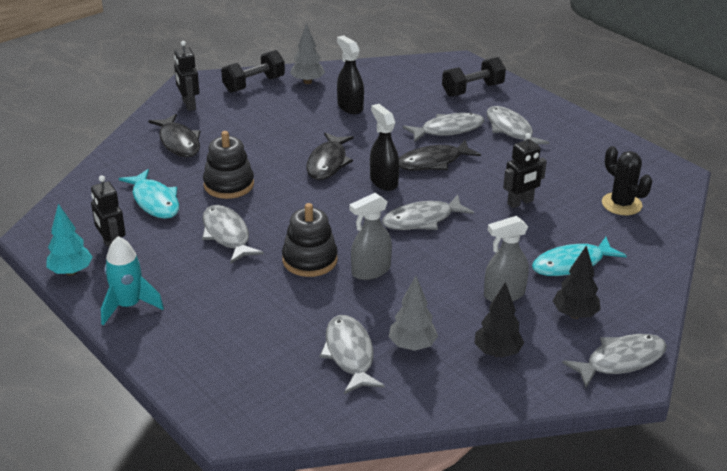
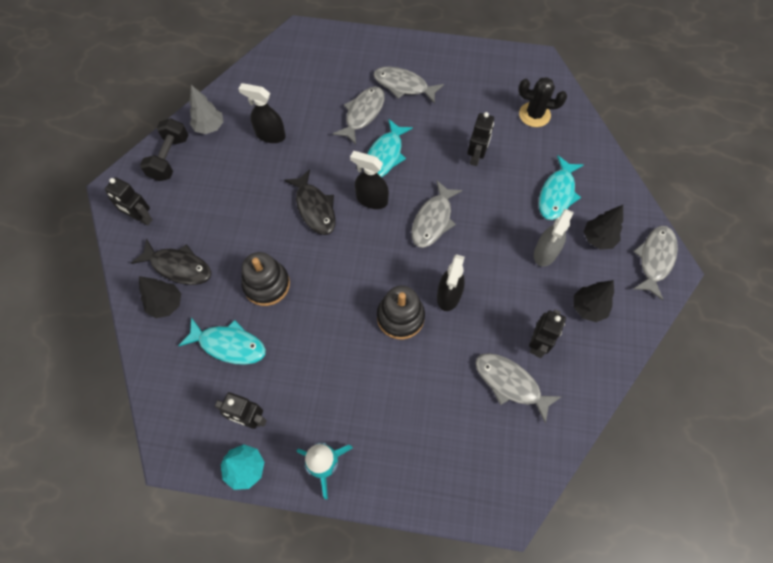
camera: 40 degrees left, 30 degrees up
(142, 157) = (166, 304): none -> black tree
(227, 235) = (319, 337): grey fish -> none
(370, 271) = (448, 296): grey spray bottle -> black spray bottle
(412, 346) = (538, 343): grey tree -> black robot
(433, 162) = (385, 155): black fish -> turquoise fish
(472, 90) = (339, 58): black dumbbell -> none

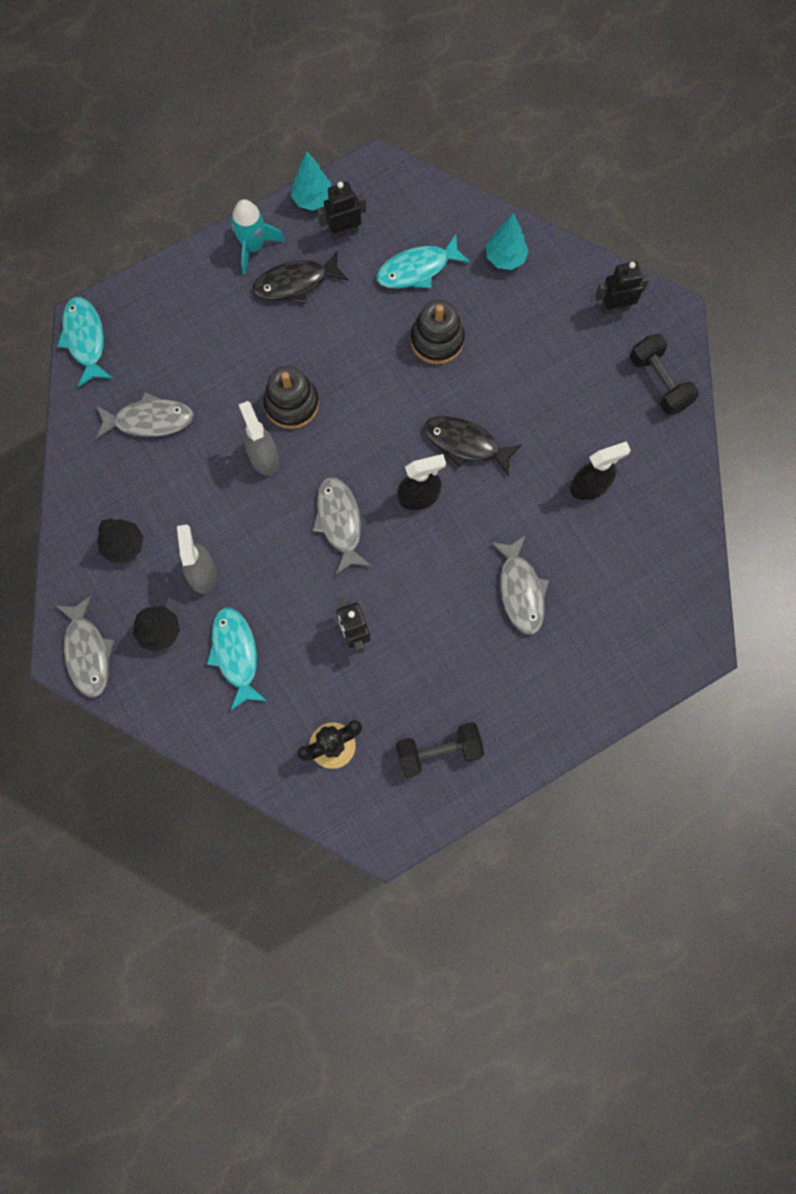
camera: 140 degrees right, 10 degrees up
(166, 304) = (505, 258): black tree -> turquoise tree
(178, 267) = (531, 294): black fish -> black fish (295, 283)
(209, 127) = (660, 445): grey tree -> none
(385, 155) = (451, 557): turquoise fish -> turquoise fish (85, 340)
(404, 86) = (510, 666): grey fish -> none
(448, 296) = (263, 457): black spray bottle -> grey spray bottle
(478, 76) = (438, 751): none -> black dumbbell
(538, 343) = (149, 474): black robot -> none

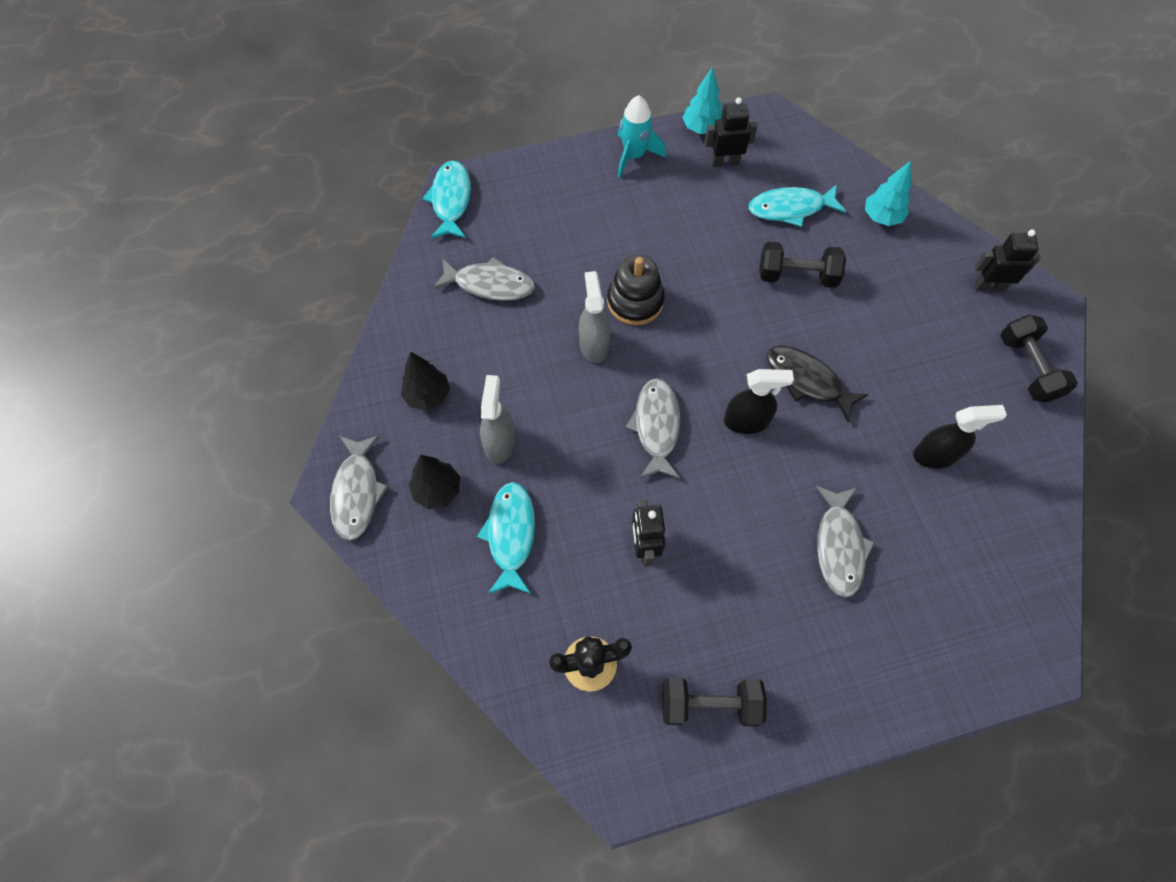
camera: 15 degrees right, 10 degrees down
(295, 283) = (667, 195): black fish -> none
(437, 340) = (797, 276): black stacking toy -> black dumbbell

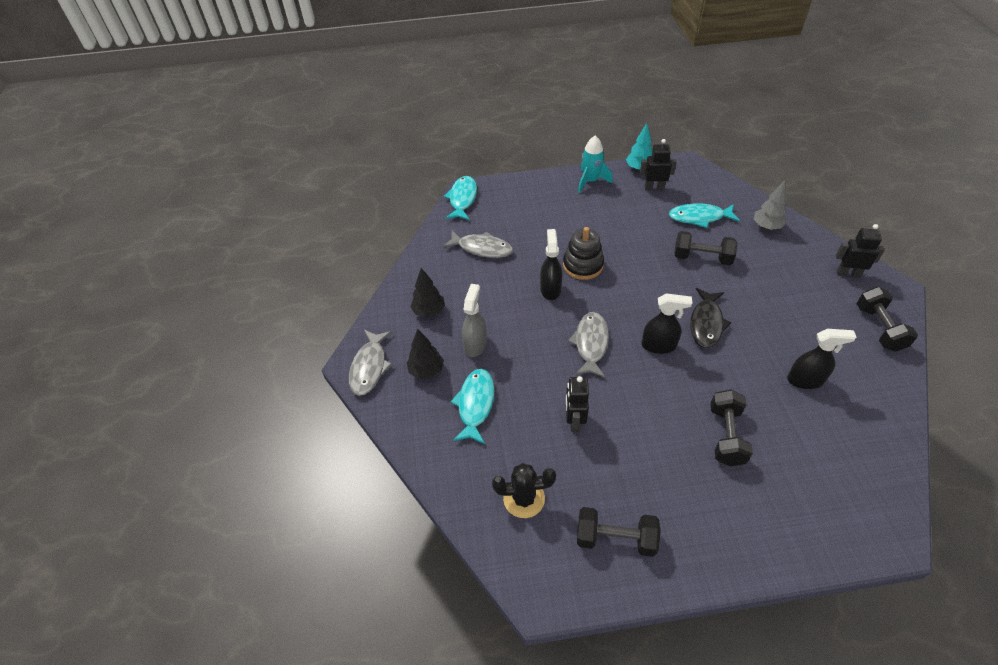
camera: 10 degrees right, 15 degrees down
(594, 344) = (550, 289): grey spray bottle -> black spray bottle
(807, 381) = (706, 323): black fish -> black fish turned 120 degrees counterclockwise
(839, 546) = (726, 436): grey fish -> black dumbbell
(881, 217) = (766, 227): turquoise tree -> grey tree

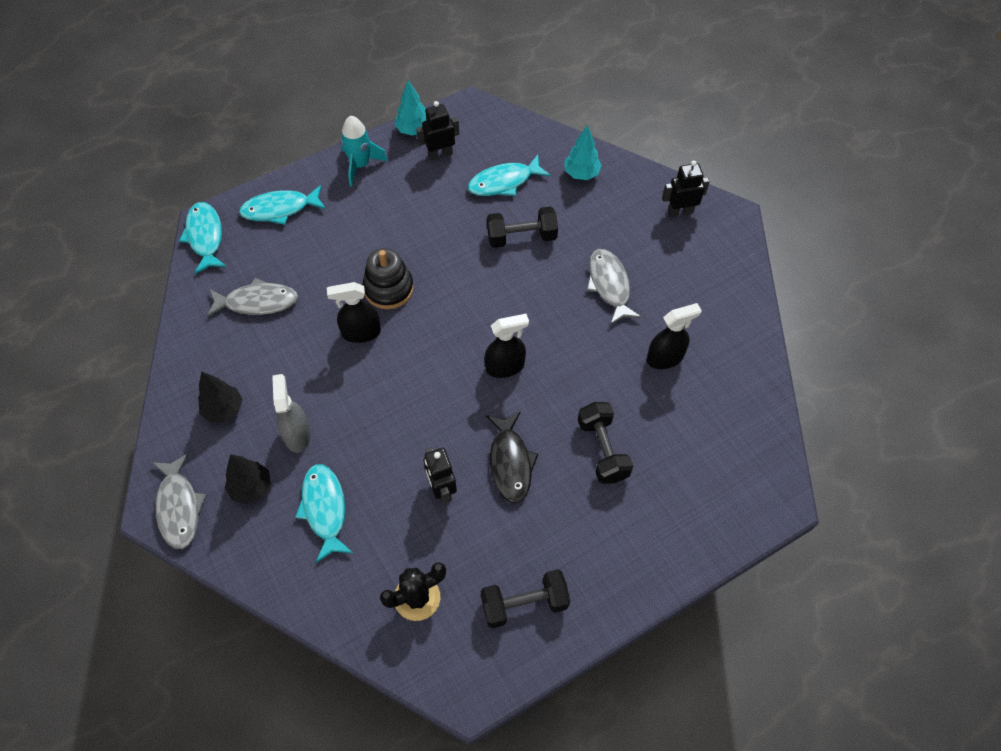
camera: 25 degrees left, 10 degrees up
(521, 195) = (280, 209): none -> turquoise fish
(550, 289) = (361, 333): black spray bottle -> black spray bottle turned 75 degrees counterclockwise
(590, 344) = (430, 389): grey fish -> grey fish (609, 285)
(706, 323) = (548, 322): black fish -> black fish (510, 462)
(766, 227) = (581, 174): grey tree -> turquoise tree
(879, 328) = (724, 271): black dumbbell -> none

